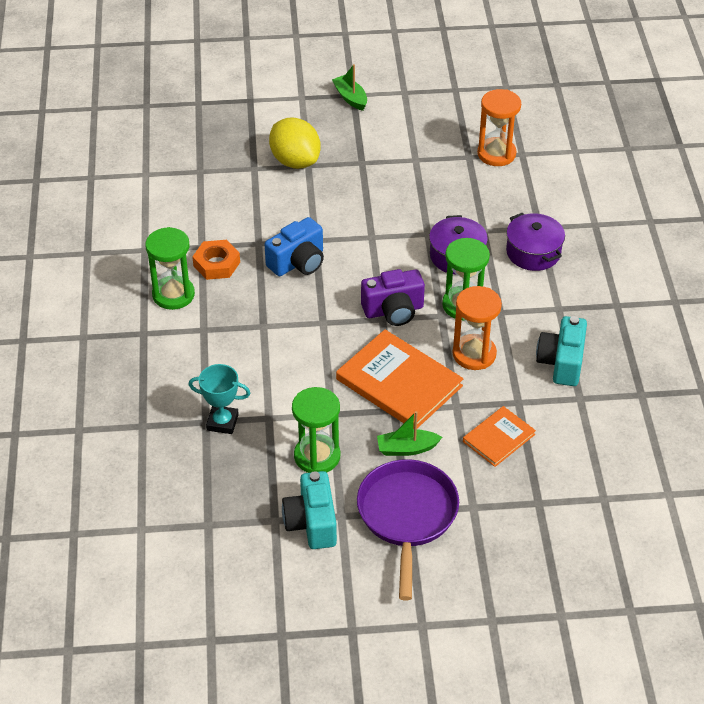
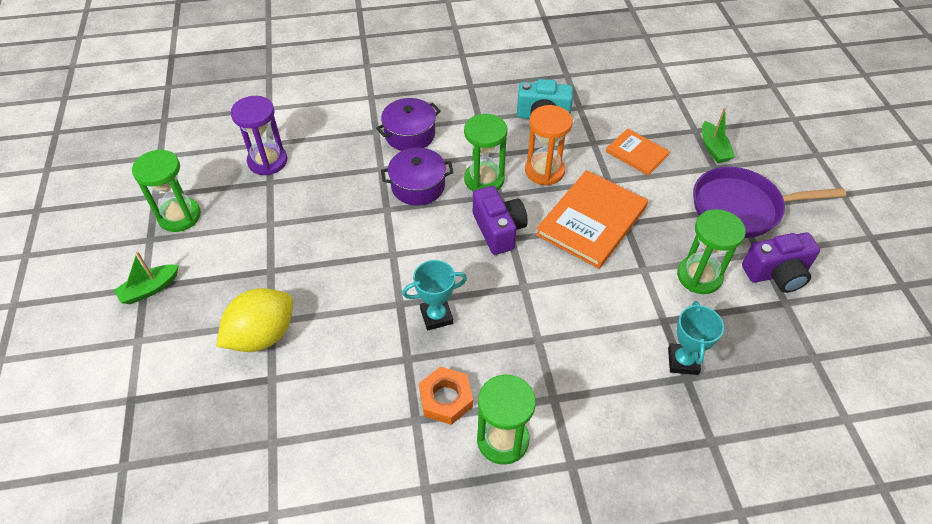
camera: 95 degrees left, 5 degrees up
(298, 262) = (436, 316): blue camera -> turquoise trophy
(312, 523) = (776, 274): turquoise camera -> purple camera
(407, 448) = (668, 212): green boat -> green boat (713, 149)
(429, 106) = (179, 216): none -> green hourglass
(496, 154) = (267, 161): orange hourglass -> purple hourglass

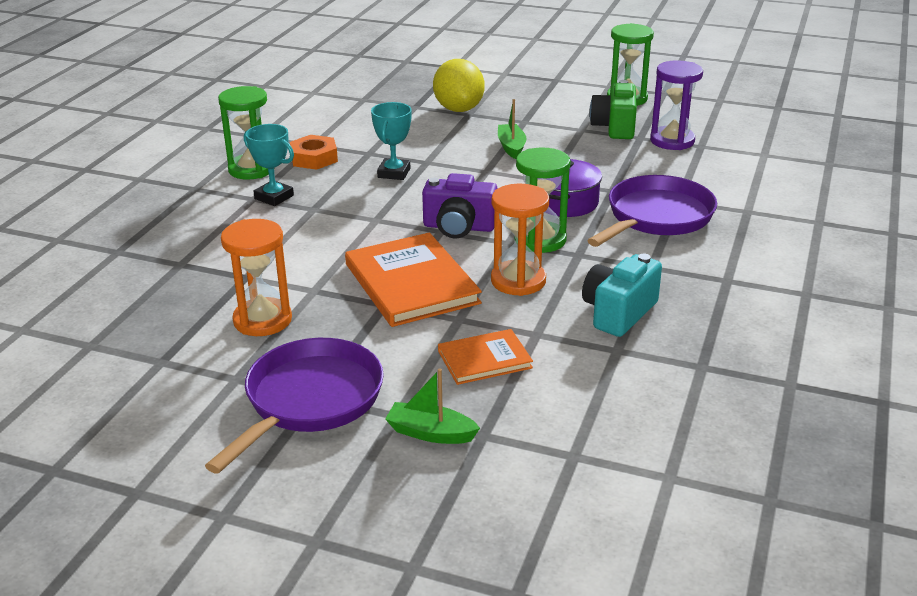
camera: 120 degrees right, 20 degrees down
(149, 289) = (551, 81): green boat -> green boat (511, 147)
(254, 204) = (614, 127): none -> green camera
(410, 134) = (656, 217): purple pot -> purple pan
(683, 361) = (195, 268): turquoise trophy -> turquoise trophy (274, 197)
(699, 276) = (262, 320): green hourglass -> orange hourglass
(776, 274) = (197, 375): purple camera -> none

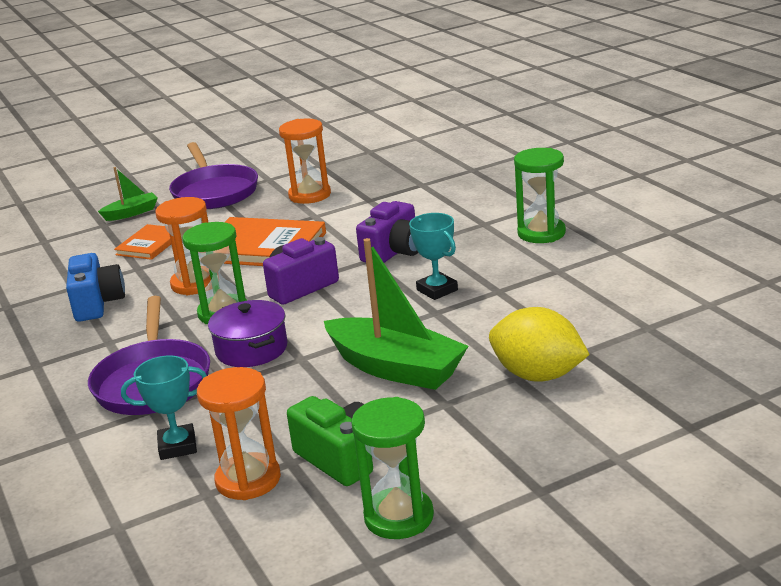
camera: 135 degrees right, 5 degrees down
(274, 197) = (472, 231): turquoise trophy -> turquoise trophy (177, 446)
(314, 158) = (524, 263): orange nut -> none
(350, 214) = (394, 252): none -> purple camera
(511, 147) = (396, 368): green boat -> green boat, size x2.00
(618, 313) = (97, 304): turquoise camera -> blue camera
(672, 141) = (248, 480): purple hourglass -> orange hourglass

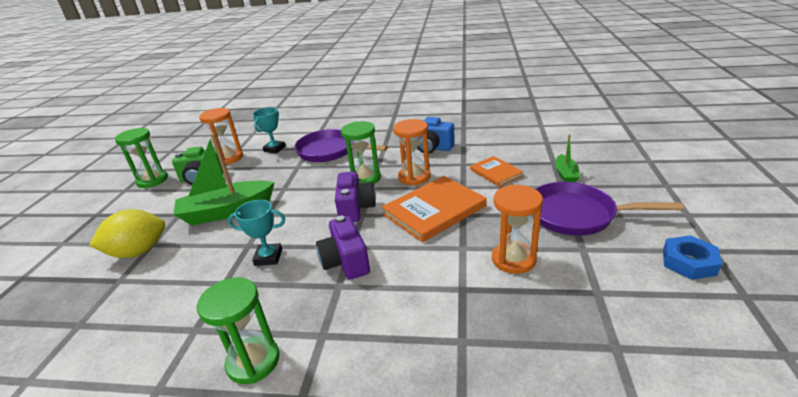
camera: 125 degrees right, 5 degrees up
(251, 349) = (315, 178): purple pot -> none
(252, 150) = (688, 262): none -> blue nut

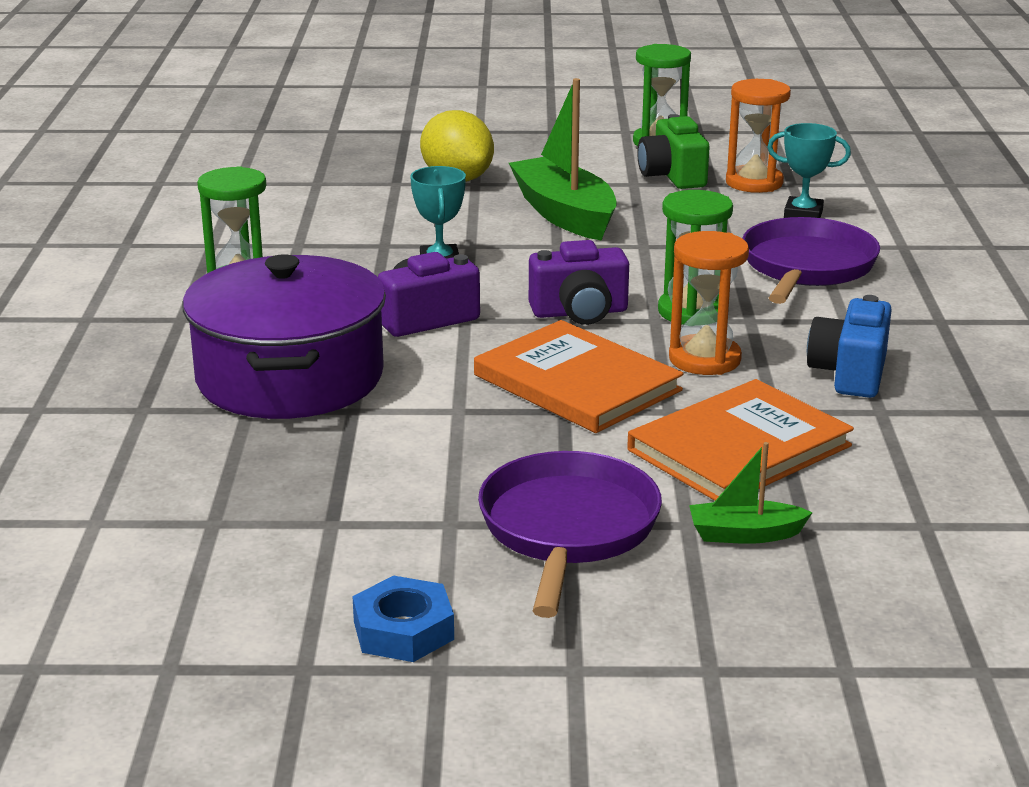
camera: 80 degrees right, 5 degrees down
(416, 321) = (290, 377): none -> purple pot
(495, 173) = (739, 448): orange book -> orange book, size x1.77
(513, 259) = (423, 454): orange hourglass -> none

